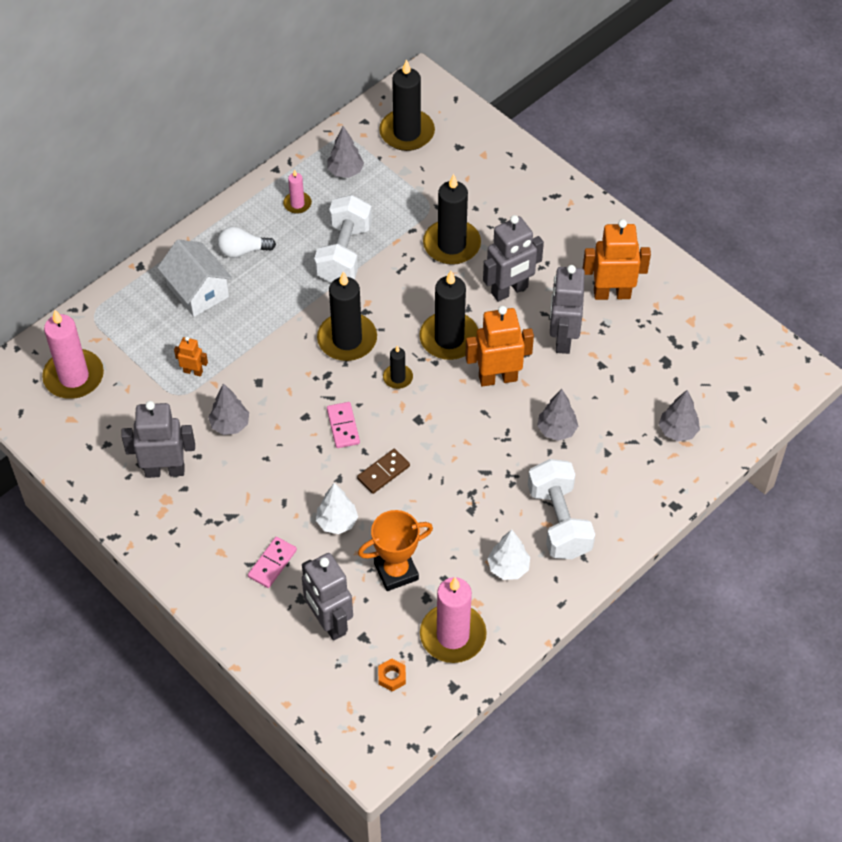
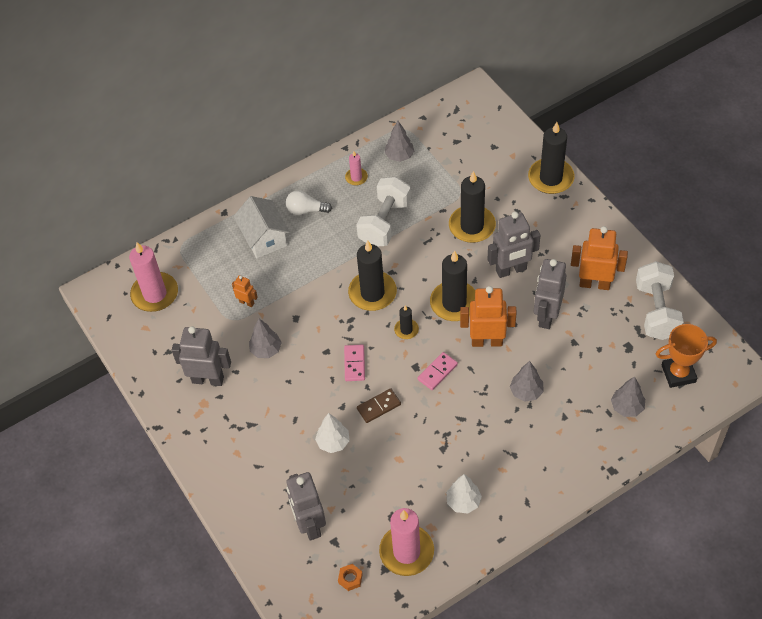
camera: 15 degrees right, 0 degrees up
(272, 563) = (275, 468): pink domino -> pink domino (437, 372)
(396, 571) = (372, 490): orange trophy -> orange trophy (678, 373)
(407, 132) = (454, 130): black candle -> black candle (551, 178)
(559, 521) = (513, 469): white dumbbell -> white dumbbell (656, 311)

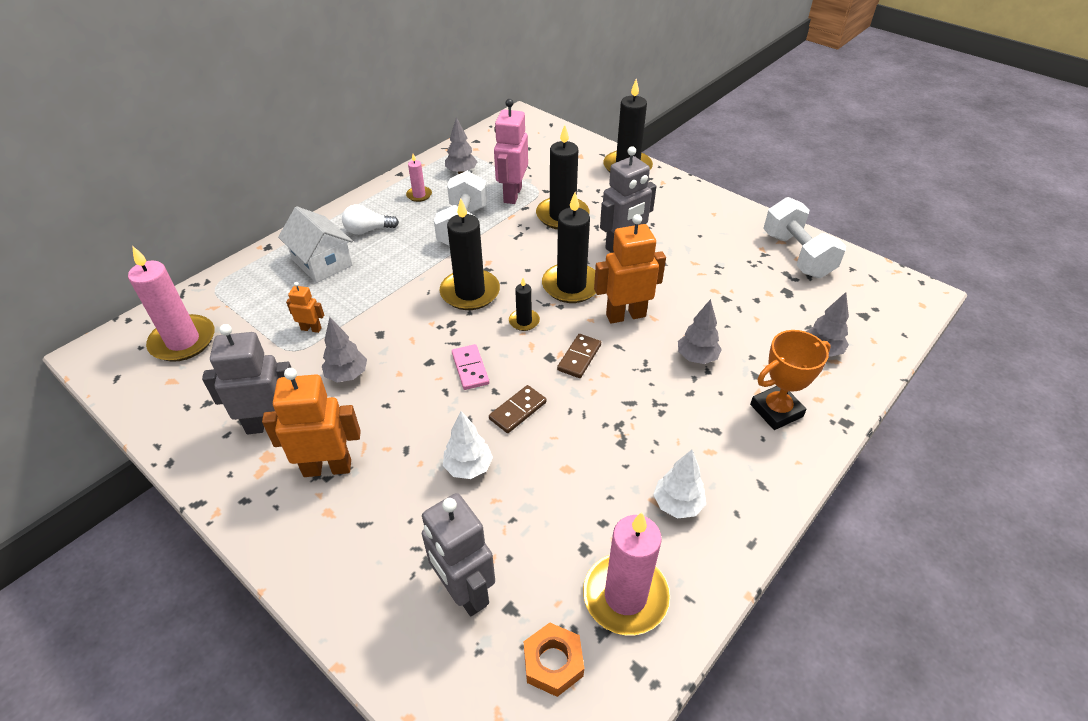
camera: 20 degrees left, 10 degrees down
(350, 579) = (553, 663): orange nut -> orange nut, size x1.52
(436, 192) = (512, 195): none -> pink robot
(437, 372) = (579, 357): pink domino -> brown domino
(546, 316) = (682, 279): grey robot -> none
(594, 283) = (718, 243): orange robot -> orange robot (327, 467)
(678, 373) = (856, 307): orange trophy -> orange trophy (776, 410)

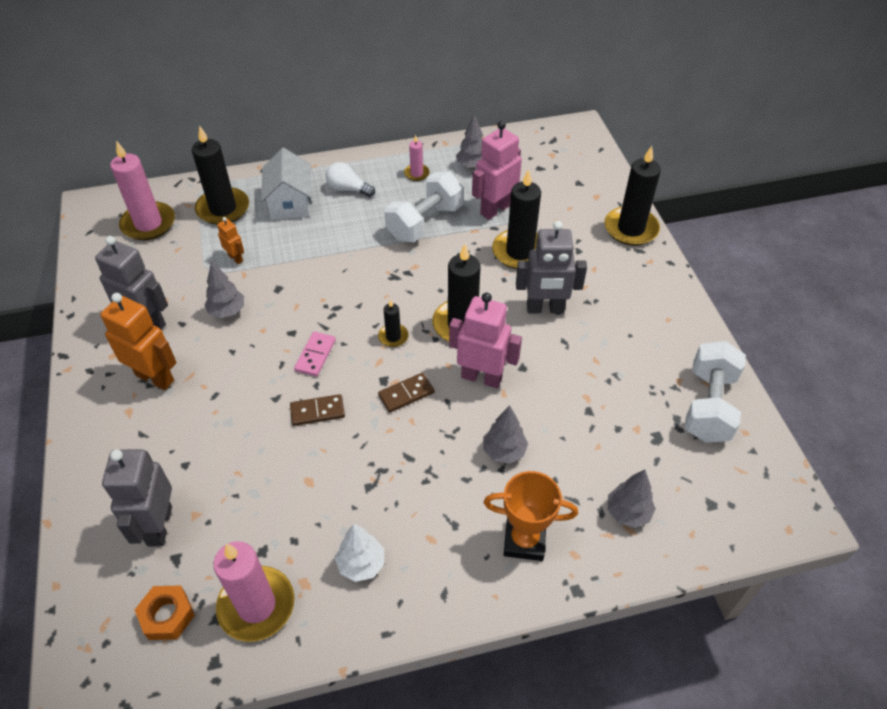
camera: 35 degrees right, 5 degrees up
(468, 467) = (243, 436): white tree -> none
(470, 292) = (375, 287): black candle -> black candle (223, 209)
(625, 315) = (481, 377): orange robot -> pink robot

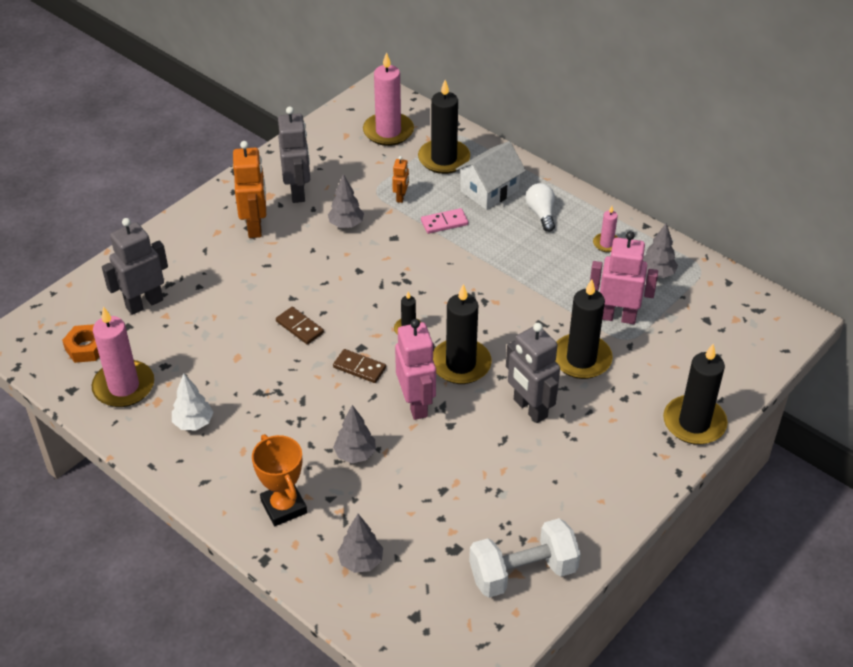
camera: 55 degrees right, 5 degrees down
(315, 355) = (349, 296): pink domino -> pink domino (444, 223)
(424, 222) = (552, 280): white dumbbell -> none

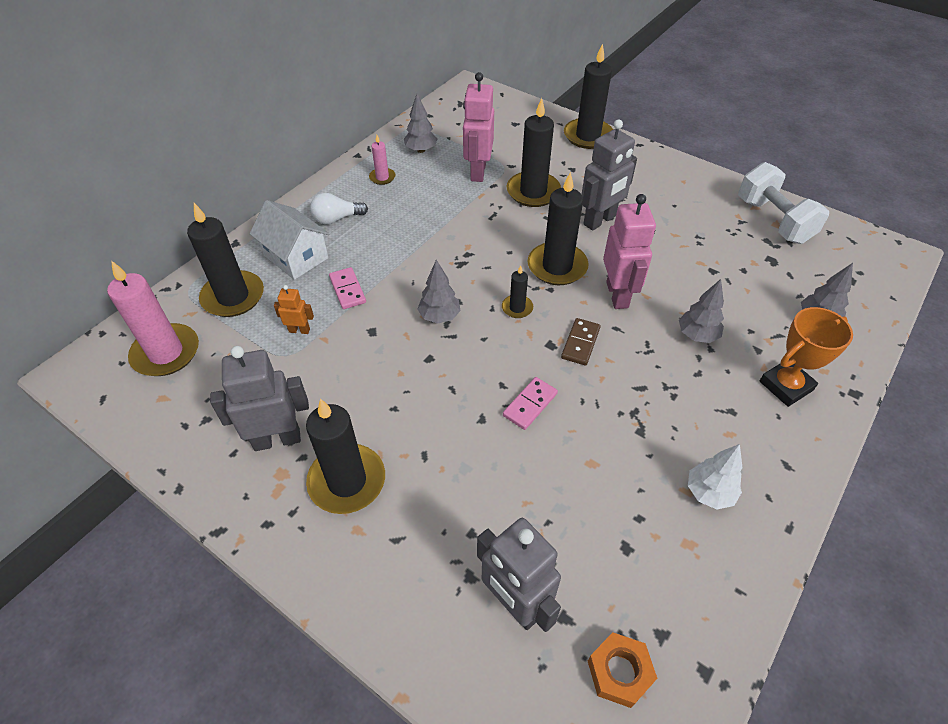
camera: 95 degrees left, 5 degrees up
(124, 386) = (677, 594): pink candle -> none
(255, 226) = (347, 481): orange robot -> black candle
(299, 327) = (530, 405): brown domino -> pink domino
(346, 224) = (347, 379): grey tree -> grey tree (439, 316)
(416, 404) = (617, 295): pink robot -> pink robot turned 105 degrees clockwise

